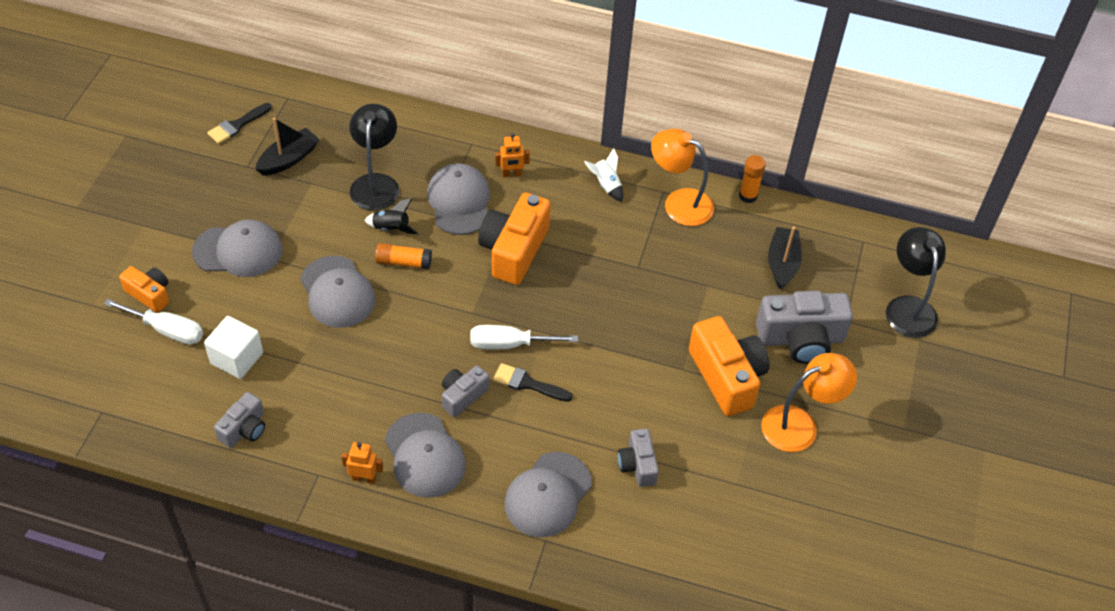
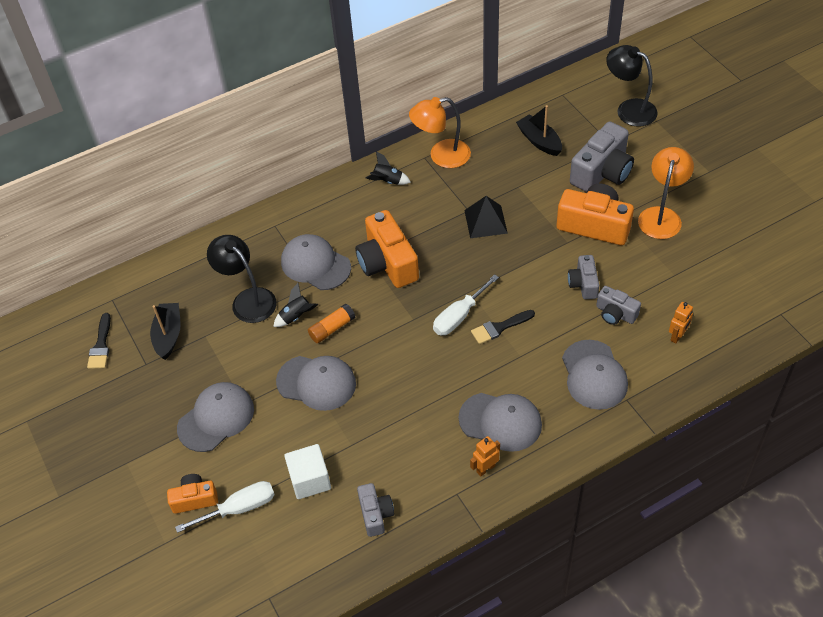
camera: 40 degrees left, 0 degrees up
(462, 396) = (474, 369): grey camera -> grey camera (583, 284)
(511, 174) = (324, 222): orange robot -> orange robot (677, 336)
(606, 185) = (387, 181): white rocket -> black rocket
(638, 289) = (485, 221): none -> black pyramid
(748, 196) = (472, 121): orange glue stick -> none

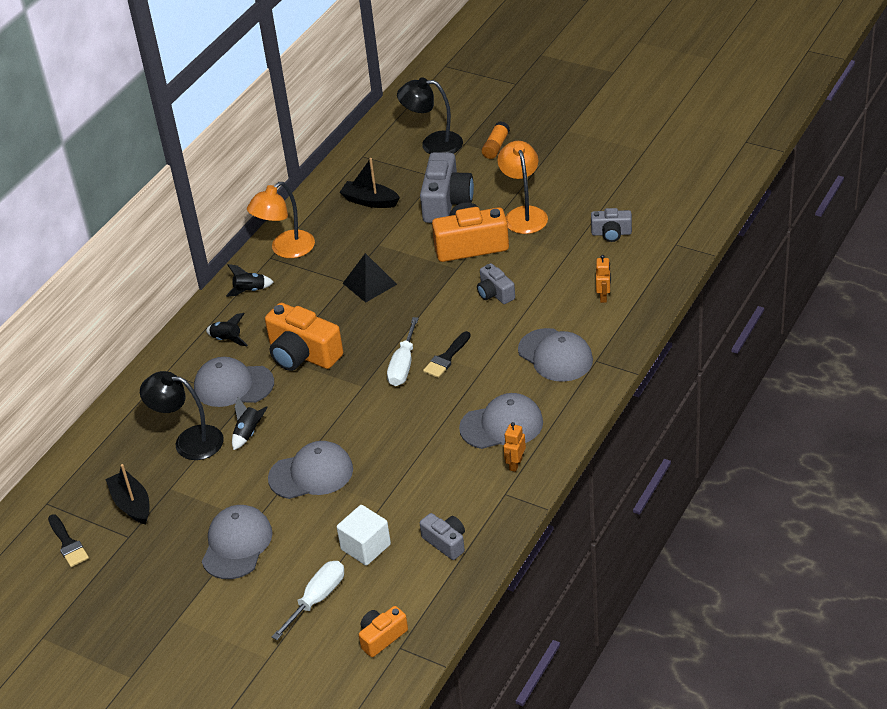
camera: 30 degrees left, 10 degrees down
(194, 499) = (268, 613): orange camera -> orange camera (382, 637)
(332, 328) = (291, 427): orange glue stick -> orange glue stick (496, 146)
(340, 219) = (227, 339): none -> black rocket
(615, 313) = (539, 303): grey camera -> grey camera (611, 233)

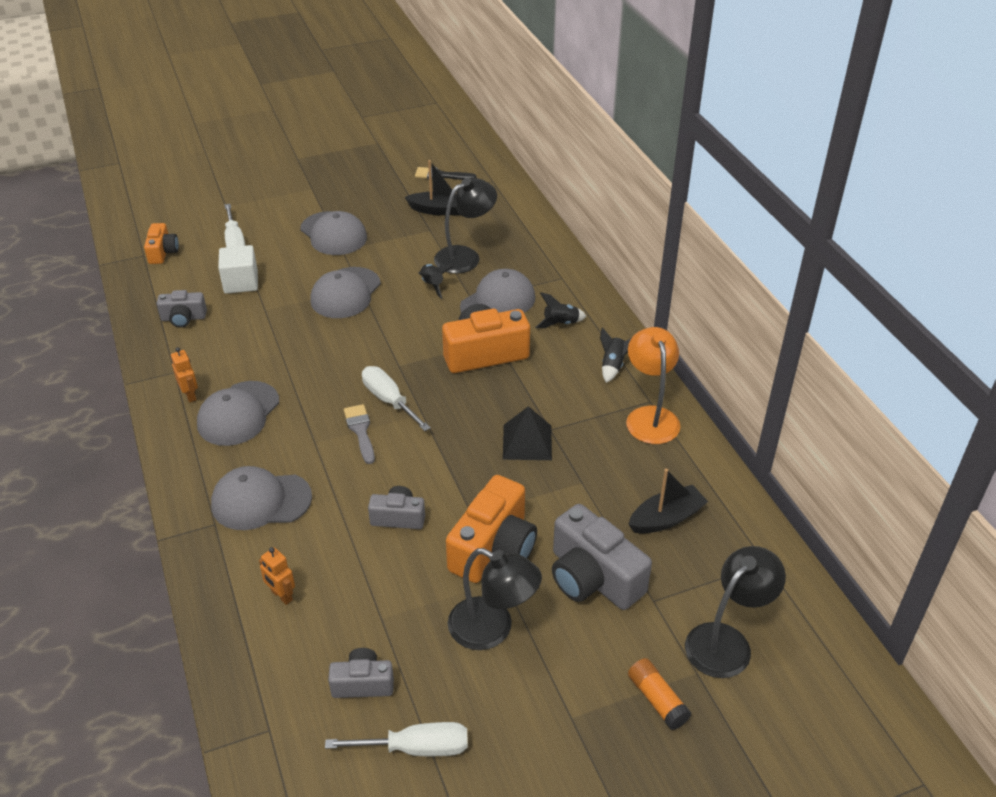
camera: 125 degrees right, 0 degrees up
(446, 358) = (360, 431): black brush -> grey brush
(524, 214) = (492, 629): orange lamp -> black lamp
(611, 233) = (363, 683): grey camera -> grey camera turned 45 degrees clockwise
(619, 196) = (416, 748): none -> white screwdriver

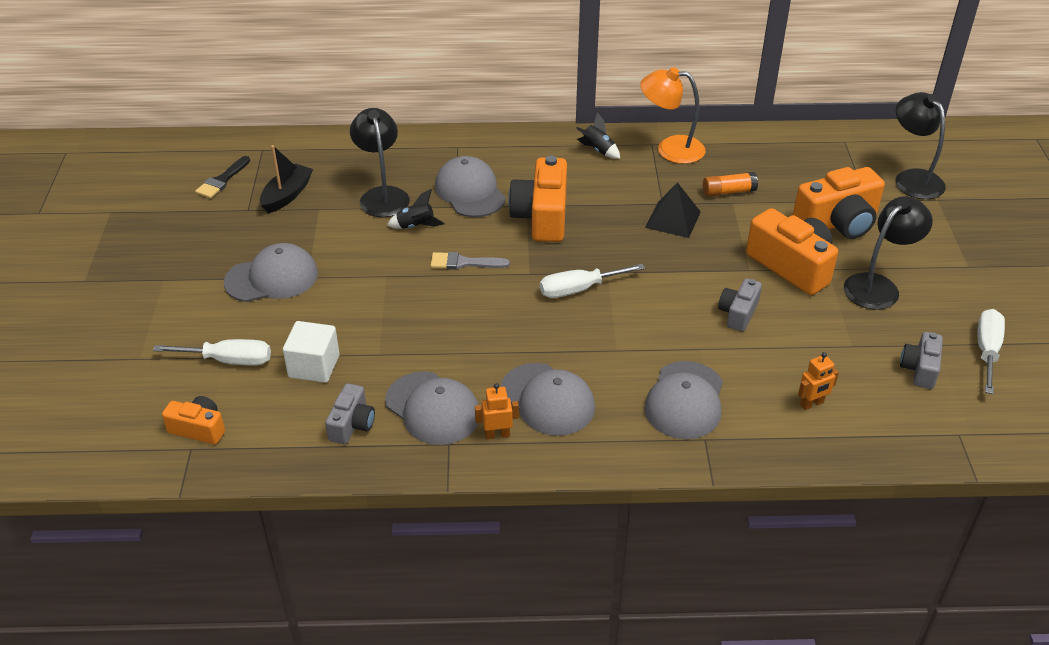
camera: 70 degrees left, 0 degrees up
(345, 293) = (389, 288): grey cap -> grey cap (432, 408)
(360, 431) = (614, 316): grey brush -> grey brush (464, 263)
(560, 324) = (524, 164): black rocket -> none
(593, 578) = (838, 223): grey camera -> orange camera
(657, 700) = (958, 223): orange glue stick -> orange glue stick (728, 192)
(666, 518) = (787, 172): black boat -> none

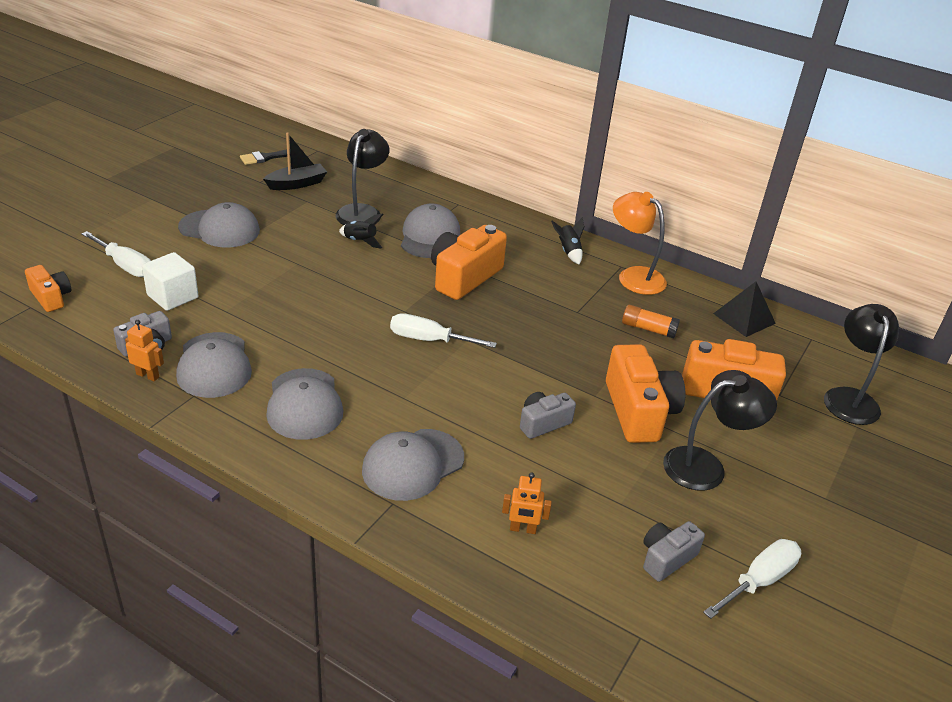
camera: 30 degrees right, 5 degrees down
(464, 263) = (364, 280): grey brush -> none
(497, 434) = (235, 408): orange robot -> orange robot (148, 375)
(673, 219) = (572, 327): black pyramid -> black pyramid (744, 318)

